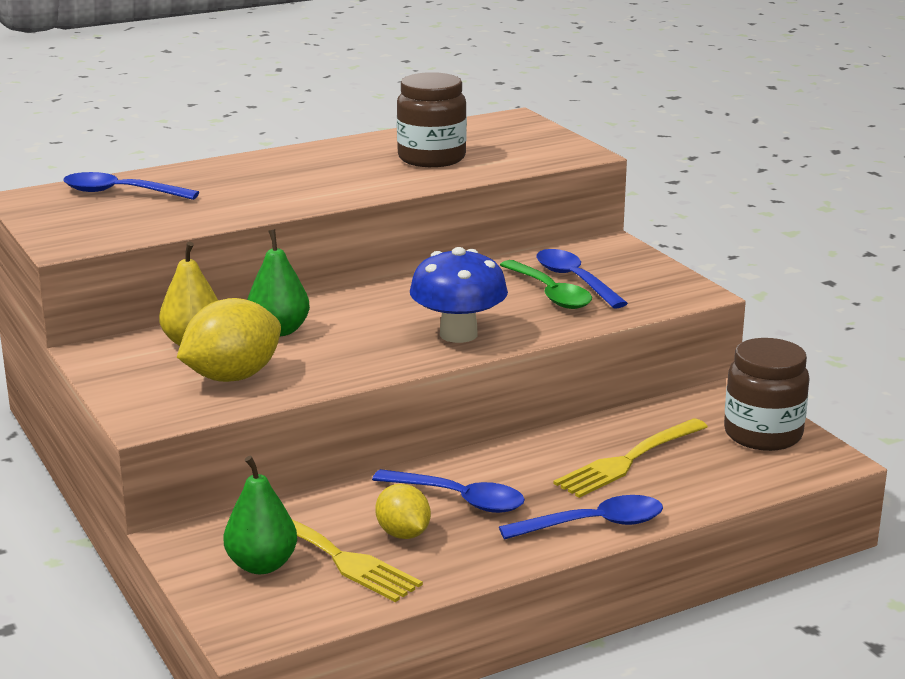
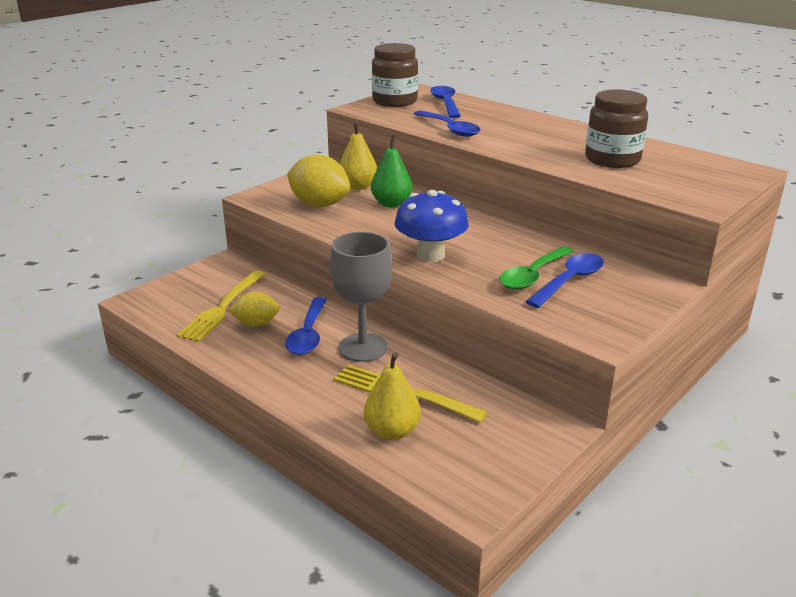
camera: 70 degrees right, 5 degrees up
(262, 565) = (206, 289): green pear -> none
(403, 534) = (256, 324): yellow lemon -> yellow lemon turned 45 degrees clockwise
(516, 467) = (363, 347): none -> grey goblet
(593, 524) = (297, 393): blue spoon -> blue spoon (450, 129)
(698, 479) = (392, 431): none -> yellow pear
(763, 434) = (493, 457): brown jar -> brown jar (395, 101)

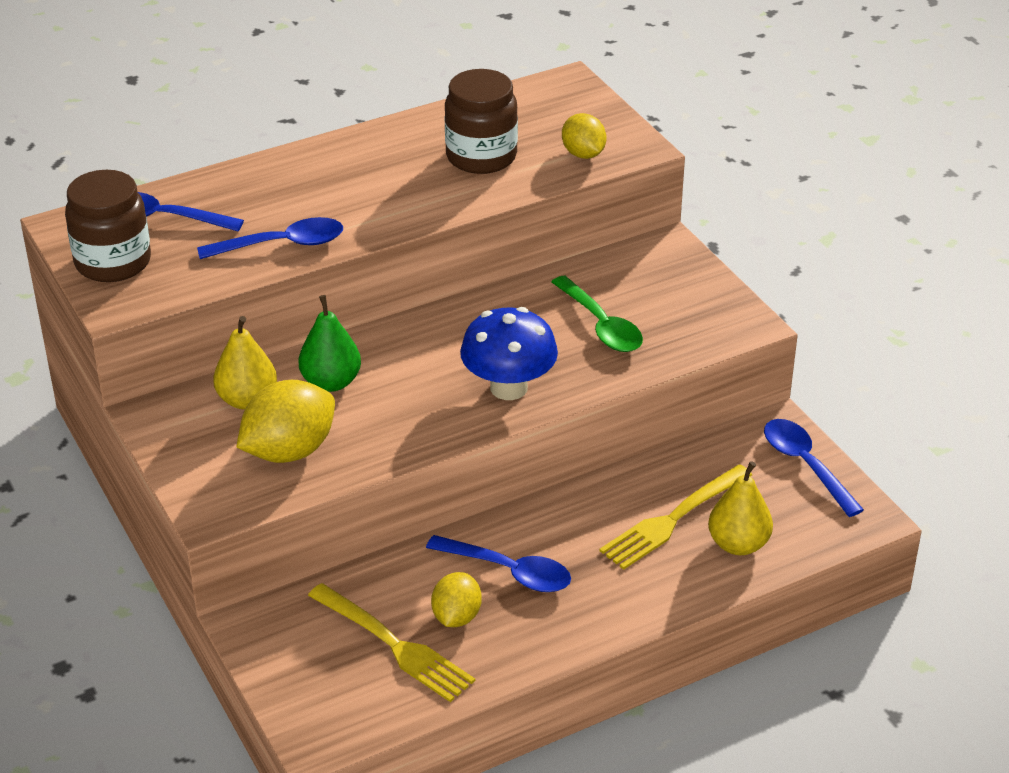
camera: 70 degrees left, 10 degrees up
(363, 347) = (564, 529): grey goblet -> none
(569, 281) = (627, 304): blue spoon -> blue spoon (805, 465)
(663, 187) = (583, 154): none -> yellow lemon

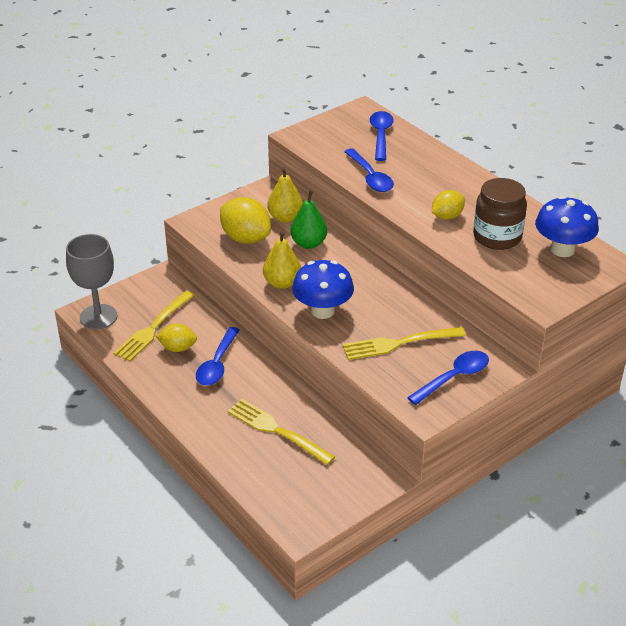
camera: 80 degrees right, 0 degrees up
(113, 262) = (334, 128): brown jar -> none
(339, 720) = (98, 317): none -> grey goblet
(526, 111) = (562, 249): none -> blue mushroom
(583, 154) = (522, 279): yellow lemon -> yellow lemon (447, 216)
(601, 325) = (399, 343): green spoon -> yellow fork
(738, 544) = (259, 463): yellow pear -> yellow pear (282, 283)
(805, 465) = (346, 494): blue spoon -> blue spoon (454, 377)

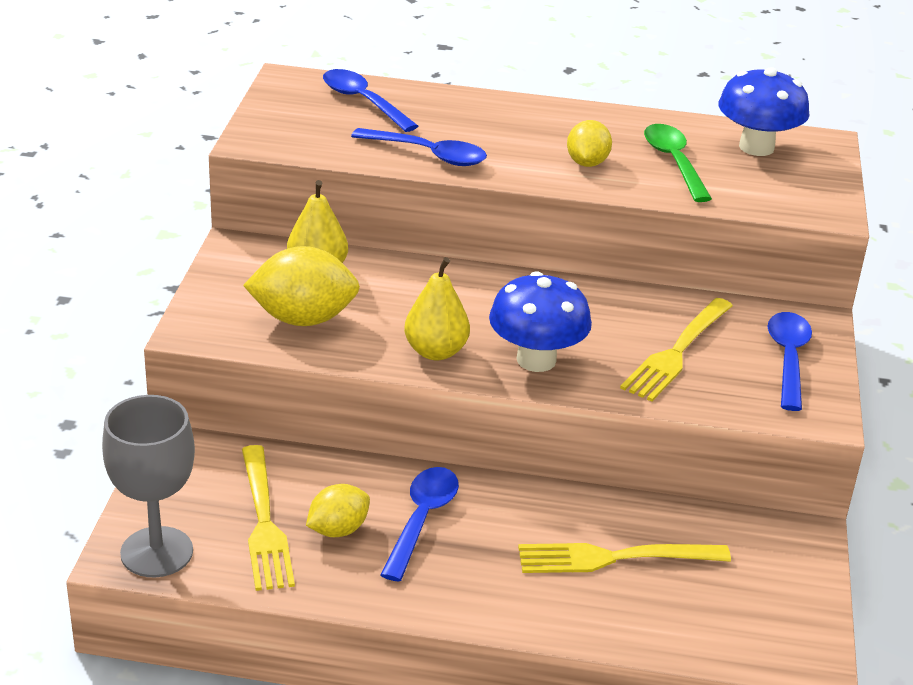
camera: 45 degrees left, 5 degrees down
(217, 364) = (421, 520): blue spoon -> blue spoon turned 135 degrees counterclockwise
(308, 243) = (396, 288): green pear -> none
(497, 237) = (674, 162): brown jar -> green spoon

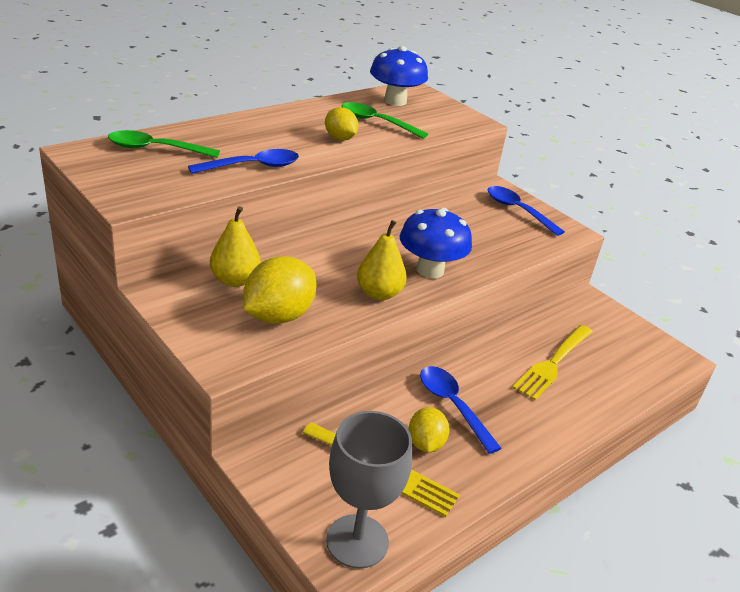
camera: 50 degrees left, 0 degrees up
(363, 102) = (156, 149): blue spoon -> green spoon
(677, 352) = (476, 231): yellow fork -> none

